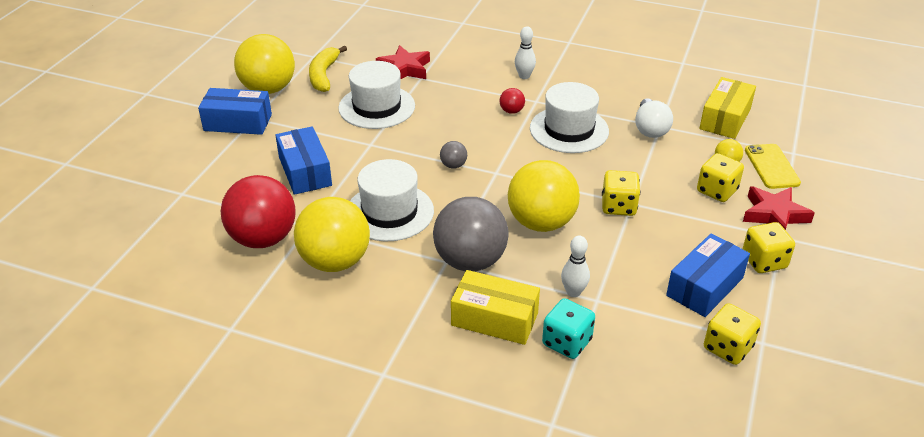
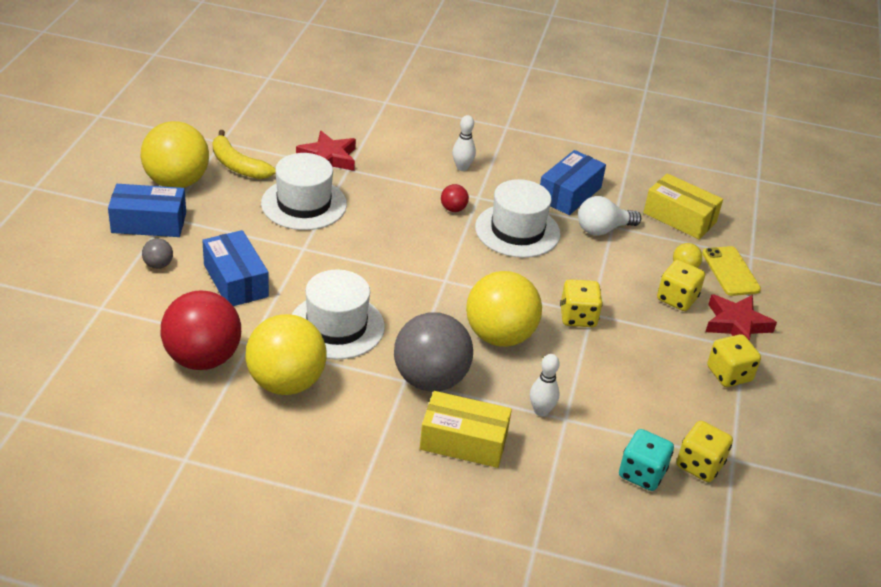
camera: 10 degrees left, 0 degrees up
(324, 75) = (237, 165): yellow banana -> yellow banana turned 45 degrees counterclockwise
(453, 165) = (398, 272): grey ball -> grey ball (158, 265)
(566, 342) = (540, 464): turquoise dice -> turquoise dice (642, 474)
(650, 129) = (603, 229): white light bulb -> white light bulb turned 75 degrees clockwise
(704, 286) = (672, 402): blue box -> blue box (569, 194)
(725, 119) = (679, 218): yellow box -> yellow box turned 75 degrees counterclockwise

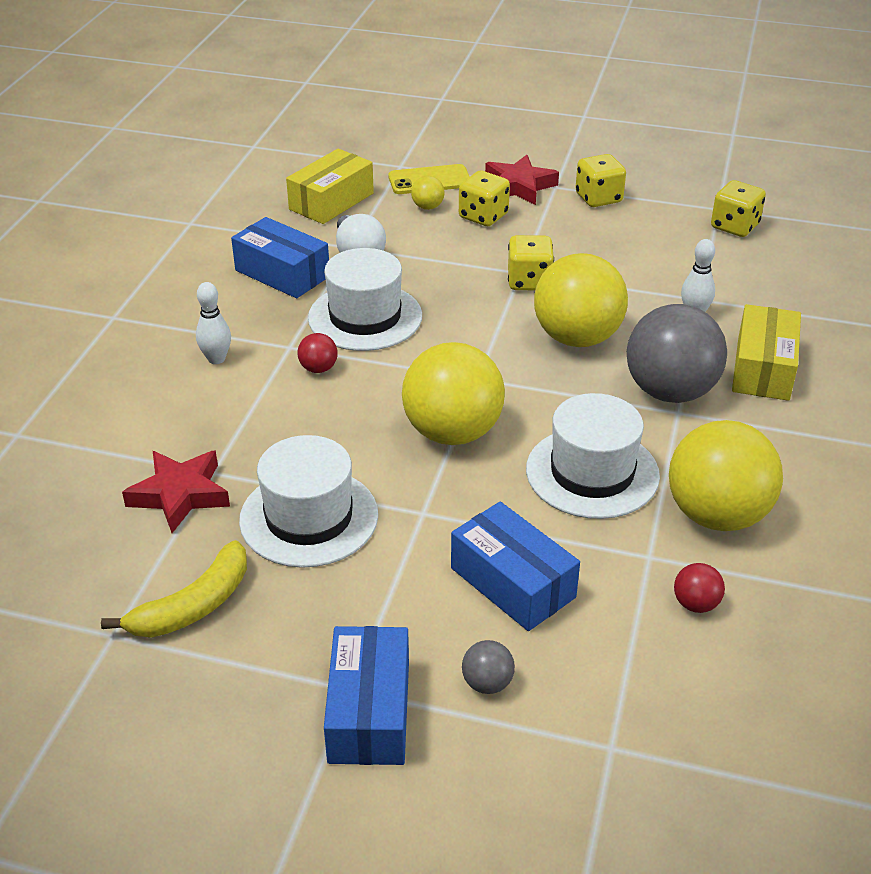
camera: 85 degrees left, 0 degrees up
(177, 182) = (243, 686): yellow ball -> yellow ball (452, 432)
(203, 358) = (695, 604): red ball -> red ball, size x0.42
(235, 281) = (512, 583): blue box -> blue box turned 75 degrees clockwise
(642, 474) = (760, 259): turquoise dice -> none

